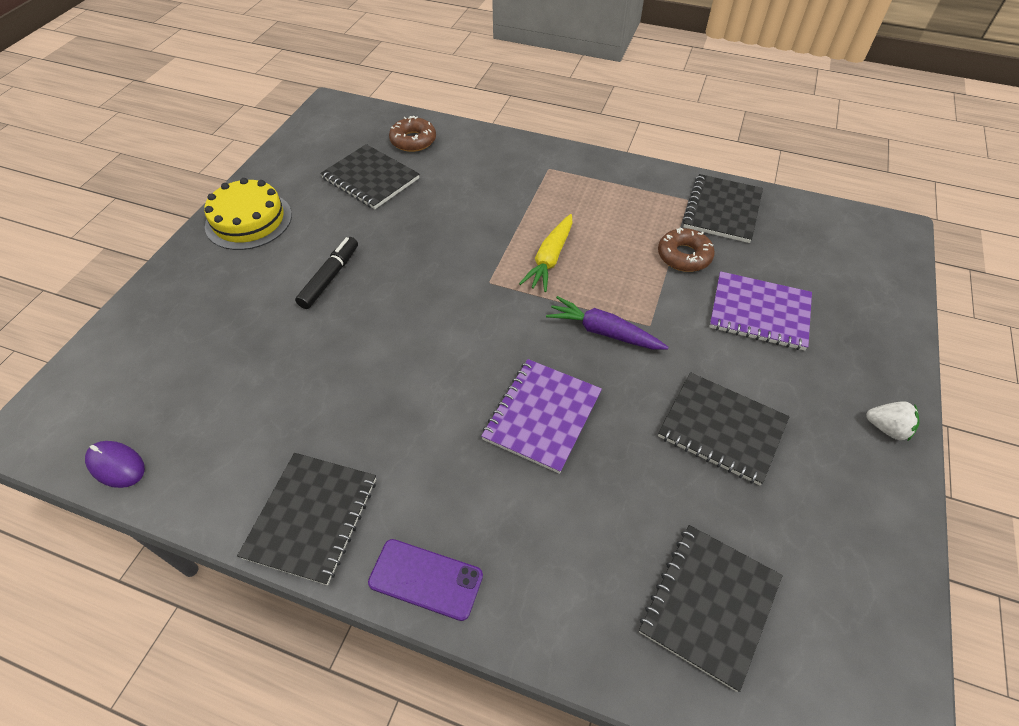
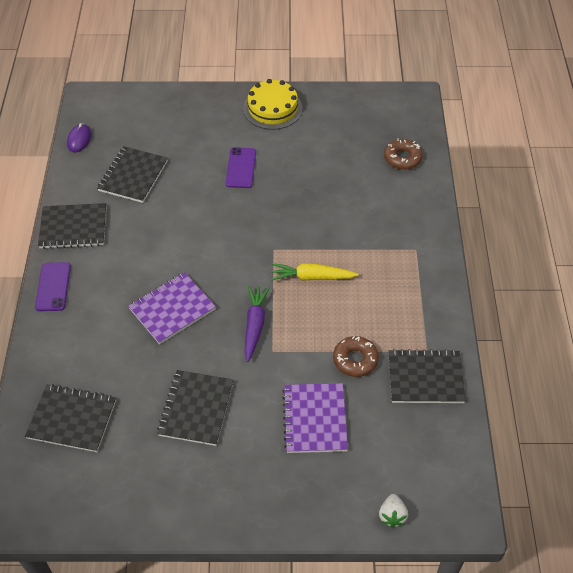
camera: 70 degrees right, 0 degrees up
(330, 277) = (241, 168): black marker -> purple phone
(371, 178) = (345, 151): black notebook -> black notebook (133, 176)
(542, 416) = (172, 309): purple notebook -> purple notebook turned 45 degrees counterclockwise
(887, 428) = (232, 512): white strawberry -> white strawberry (392, 515)

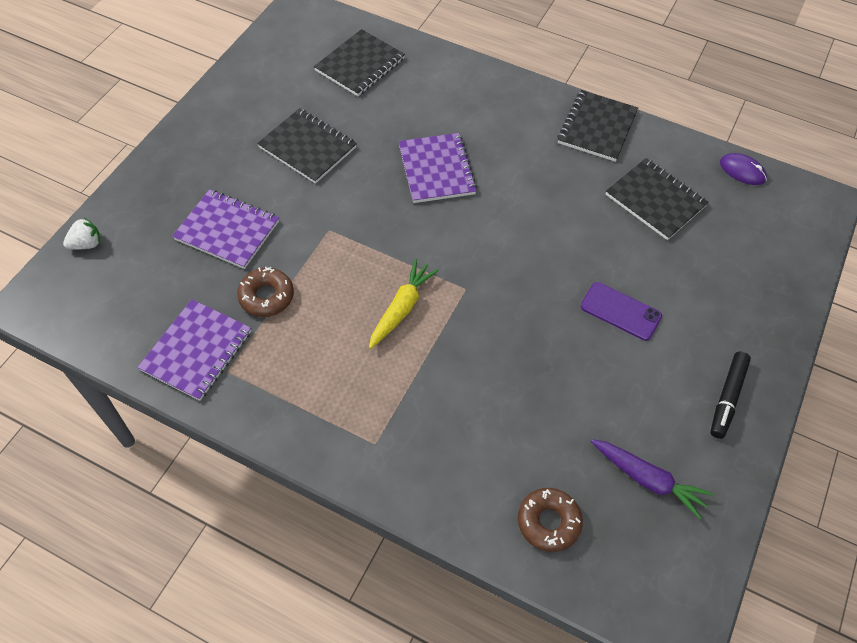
camera: 115 degrees right, 5 degrees up
(53, 286) = (522, 92): purple phone -> none
(255, 325) = (371, 228): purple carrot -> purple carrot (647, 479)
(272, 108) = (727, 398): yellow cake -> black marker
(392, 515) = (87, 244): white strawberry -> white strawberry turned 120 degrees clockwise
(425, 378) = (196, 351): black notebook -> purple notebook

